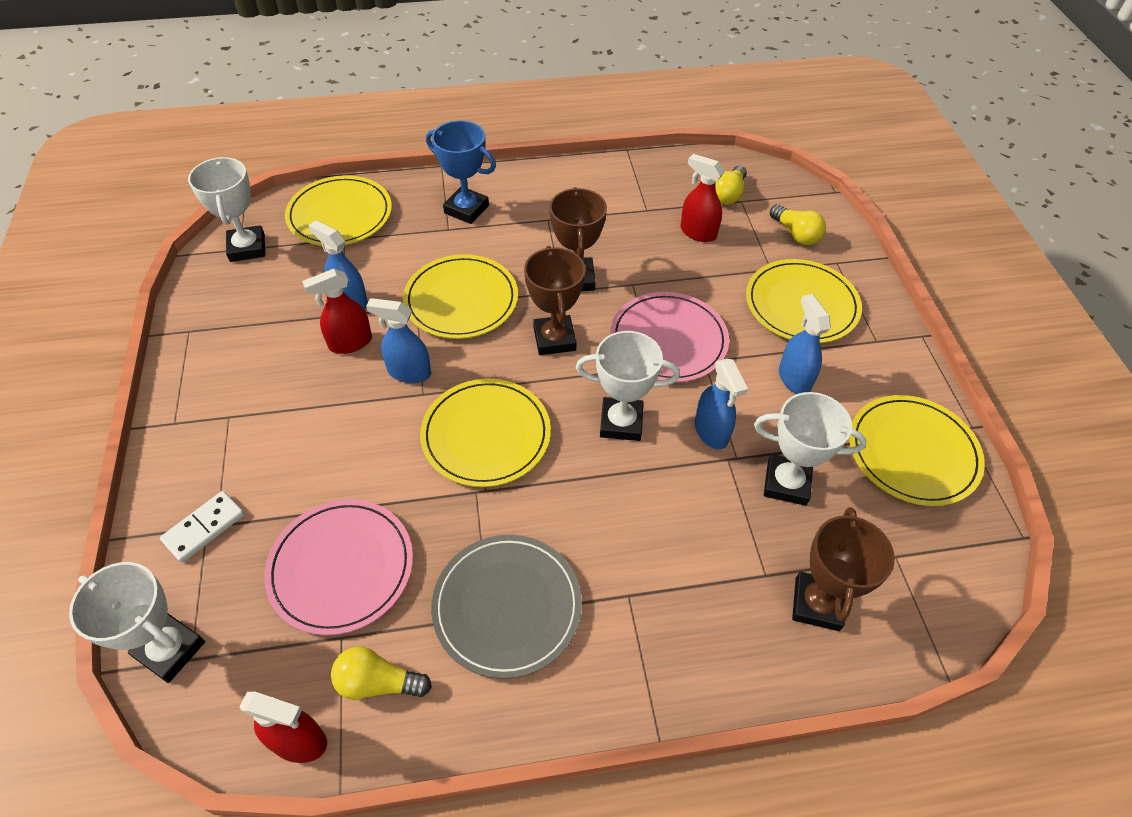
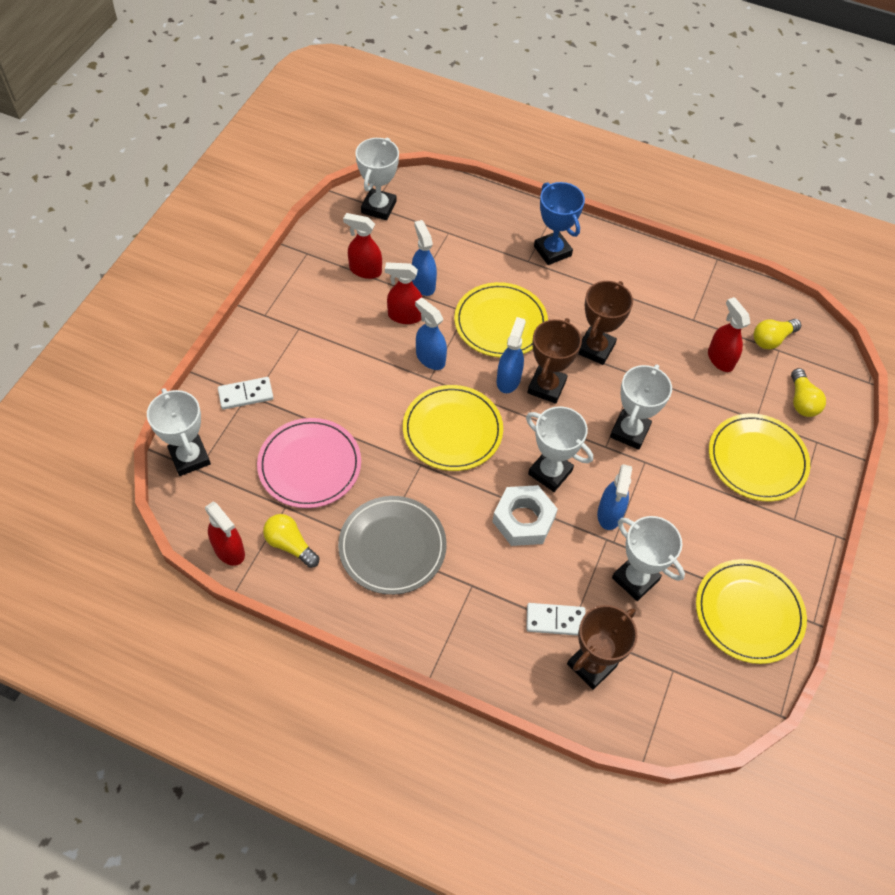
camera: 30 degrees right, 5 degrees up
(272, 317) = (365, 270): none -> red spray bottle
(340, 215) = (457, 211): yellow plate -> none
(630, 488) = (523, 520): none -> white nut
(668, 340) = (630, 432): pink plate -> white trophy
(744, 578) = (555, 620): none -> white domino
(794, 378) = (703, 511): blue spray bottle -> blue spray bottle (508, 379)

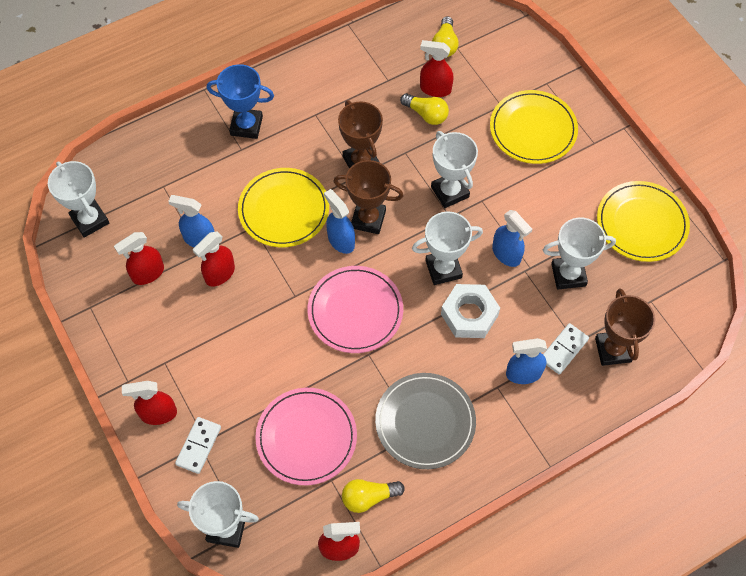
camera: 50 degrees left, 5 degrees up
(252, 351) = (158, 414): none -> red spray bottle
(430, 358) = (276, 282): blue spray bottle -> blue spray bottle (523, 373)
(452, 430) = (355, 311): yellow plate -> pink plate
(546, 387) = (368, 219): brown trophy -> brown trophy turned 45 degrees counterclockwise
(801, 401) = (508, 66): yellow light bulb -> yellow light bulb (426, 114)

